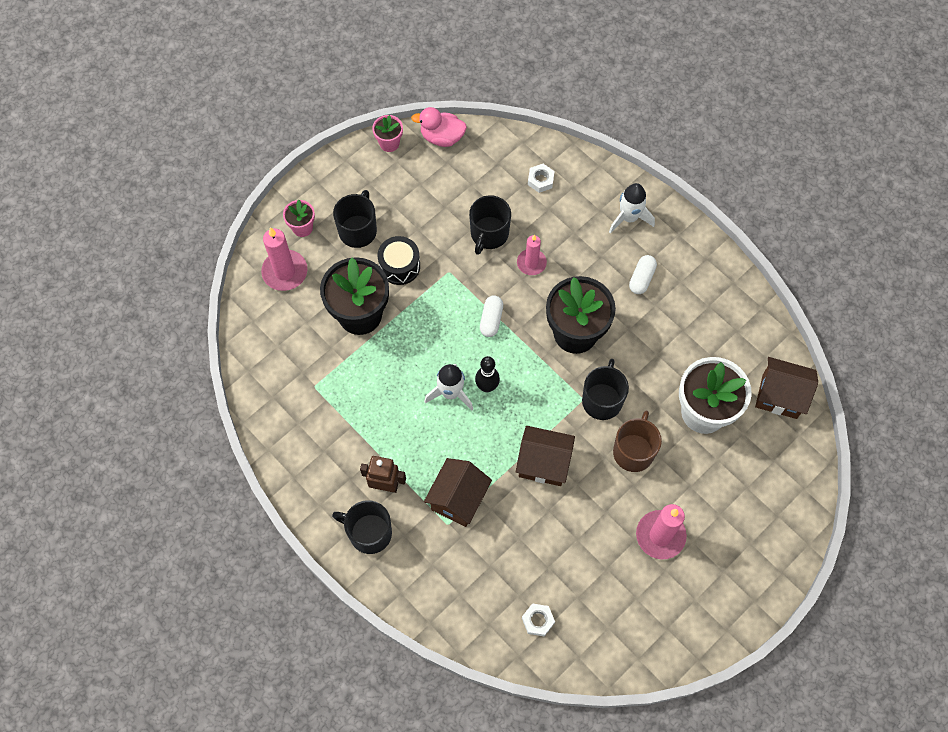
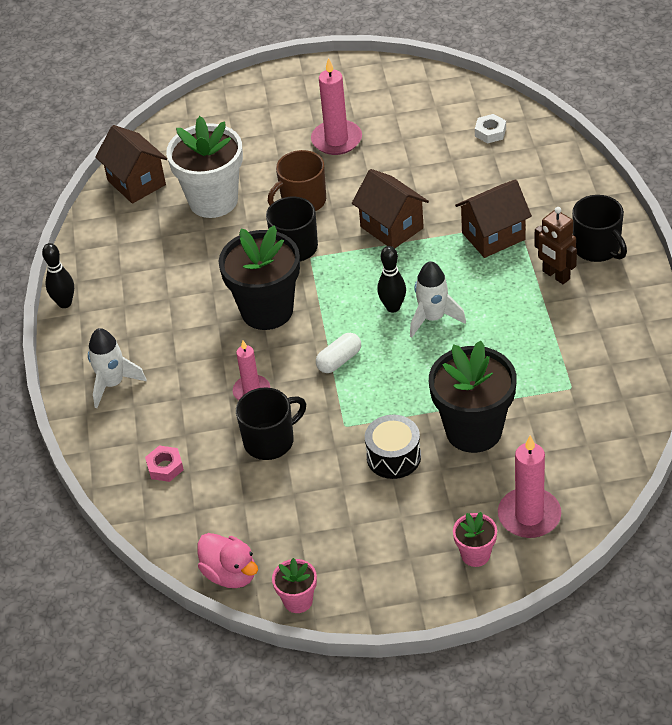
camera: 140 degrees left, 20 degrees down
(358, 230) = (412, 518): black mug -> none
(540, 180) = (165, 467): white nut -> pink nut
(641, 278) = (158, 325): white capsule -> none
(723, 259) = (65, 303): none -> black bowling pin

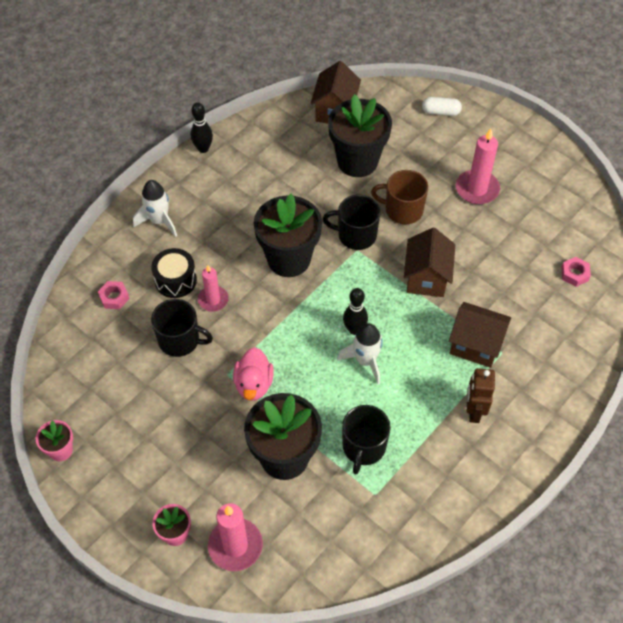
camera: 45 degrees right, 10 degrees up
(213, 201) = (357, 161): white flower pot -> black flower pot
(230, 574) = (55, 395): pink duck -> pink duck (254, 384)
(339, 360) = (280, 331): white capsule -> white capsule (441, 112)
(393, 457) = (222, 423): black drum -> black drum (175, 280)
(490, 132) = (574, 274): white nut -> pink nut
(597, 248) = (526, 421): black mug -> black mug (363, 447)

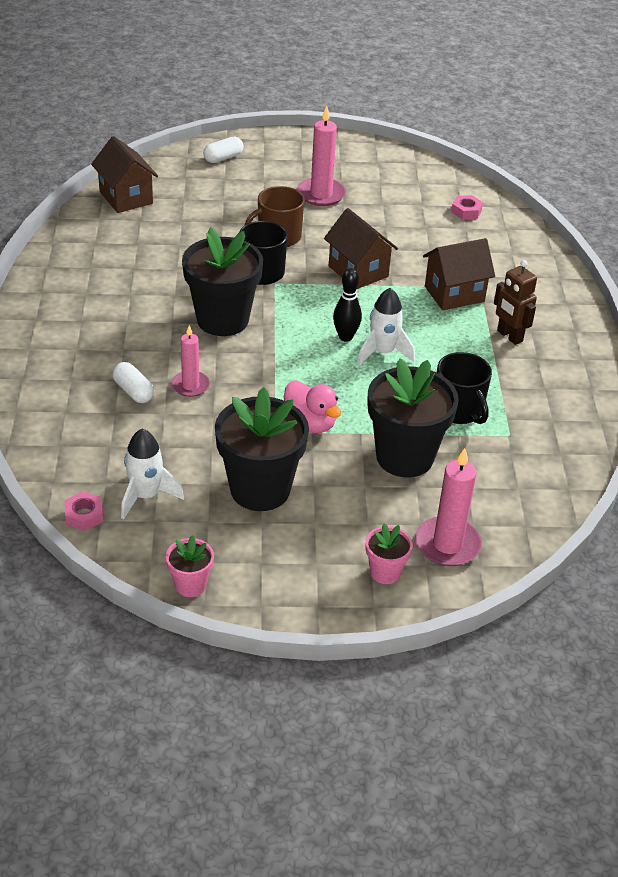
camera: 45 degrees left, 15 degrees down
(114, 297) = (87, 438): pink nut -> pink nut (84, 515)
(159, 221) = (56, 357): white rocket -> white rocket (146, 496)
(175, 280) = (133, 391): black drum -> white capsule
(180, 340) = (198, 432): black mug -> none
(203, 149) = (30, 282): black bowling pin -> none
(357, 161) = (194, 223): black flower pot -> black flower pot (260, 489)

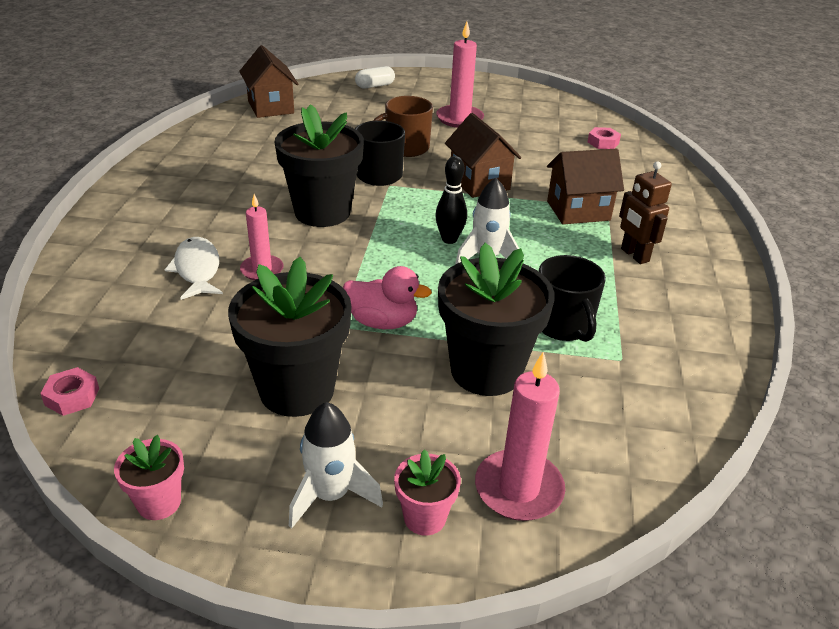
camera: 10 degrees right, 5 degrees down
(133, 391) = (197, 269): white capsule -> white fish
(146, 496) = (157, 382): white rocket -> white rocket (330, 495)
(310, 423) = (382, 322): pink duck -> pink duck turned 45 degrees counterclockwise

